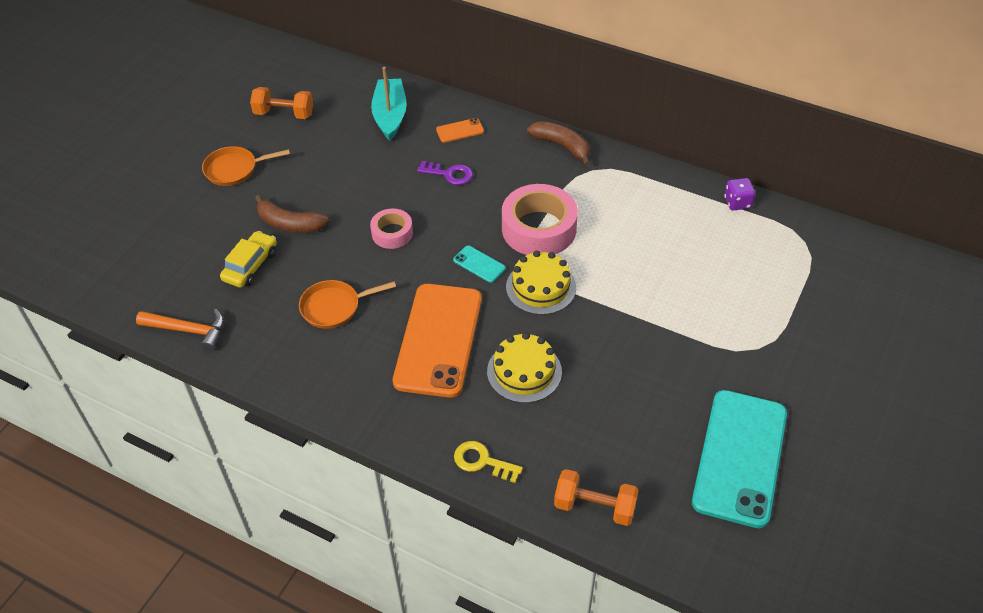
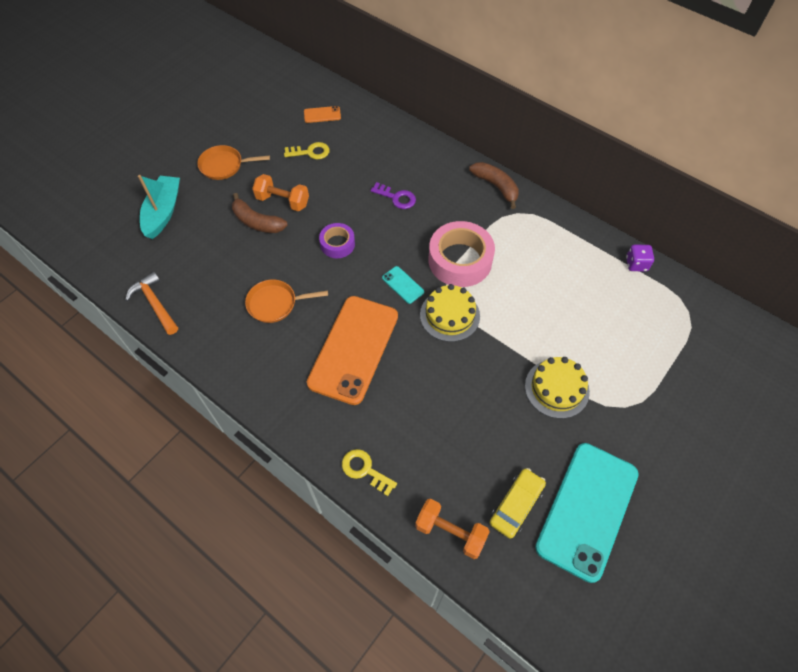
camera: 10 degrees right, 10 degrees up
(188, 330) = (155, 304): orange hammer -> orange hammer turned 150 degrees counterclockwise
(250, 265) = (217, 254): yellow car -> yellow car (516, 505)
(284, 114) = (275, 122): orange dumbbell -> orange dumbbell (282, 201)
(335, 140) = (310, 152): none -> yellow key
(390, 116) = (360, 137): turquoise boat -> turquoise boat (163, 212)
(392, 233) = (337, 244): pink tape -> purple tape
(460, 131) = (414, 159): orange phone -> orange phone (322, 115)
(524, 371) = (418, 392): yellow cake -> yellow cake (557, 388)

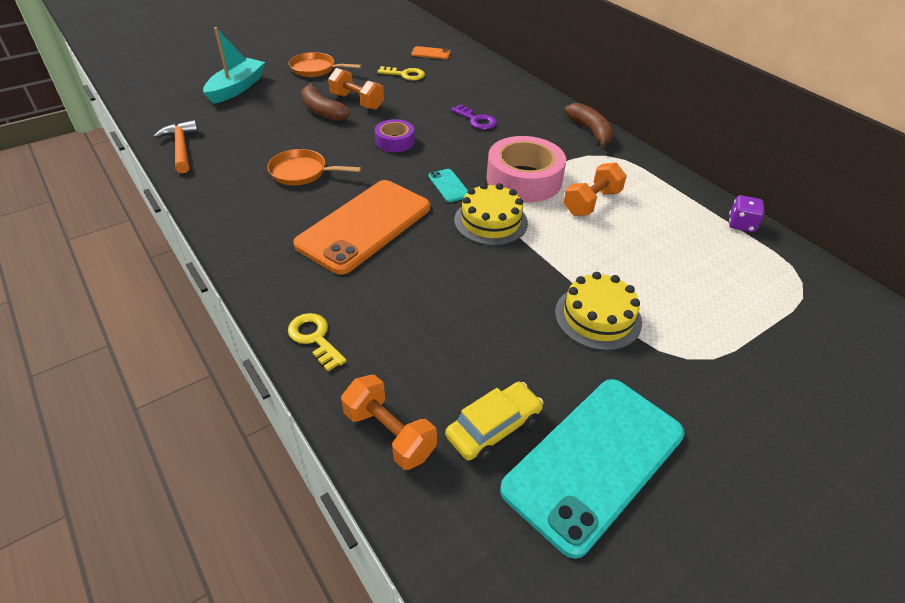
camera: 15 degrees right, 15 degrees down
(520, 272) = (592, 202): none -> orange dumbbell

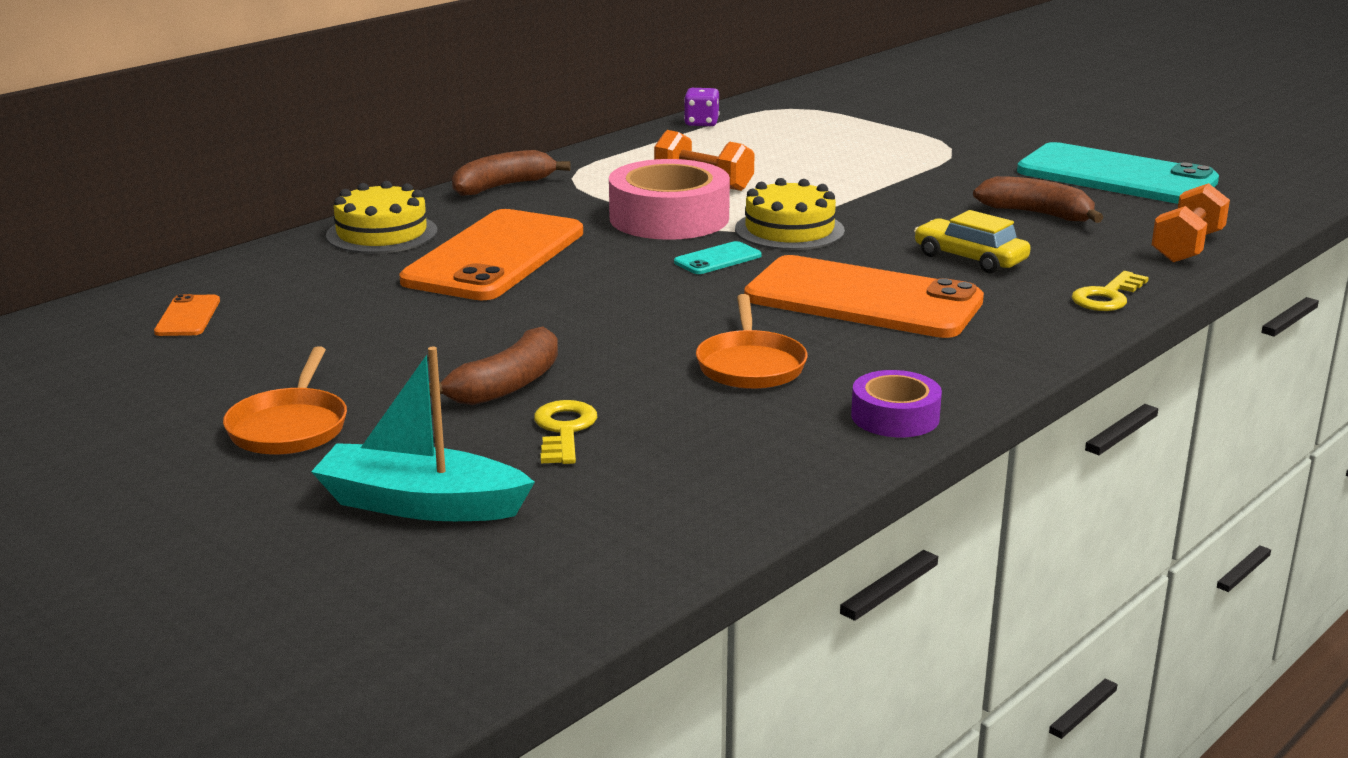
camera: 100 degrees left, 20 degrees down
(181, 148) = (737, 500): orange hammer -> none
(357, 102) = (453, 358): orange dumbbell -> none
(395, 141) = (601, 308): purple tape -> purple tape (895, 416)
(405, 75) = (309, 330): yellow key -> yellow key (564, 430)
(476, 120) = (494, 256): purple key -> orange phone
(493, 427) = (1126, 210): yellow car -> yellow car (970, 258)
(495, 359) = (1037, 214): none -> brown banana
(598, 317) = (927, 177): yellow cake -> yellow cake (382, 233)

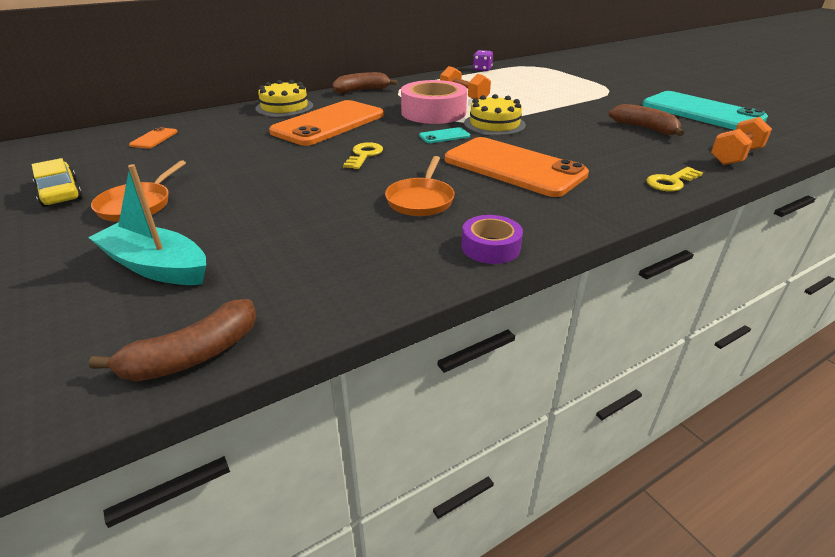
camera: 15 degrees right, 10 degrees up
(507, 385) = (273, 195): brown banana -> brown banana (193, 355)
(564, 430) = (281, 228): yellow key -> yellow key (364, 155)
(970, 258) = (592, 150): yellow car -> yellow car (60, 193)

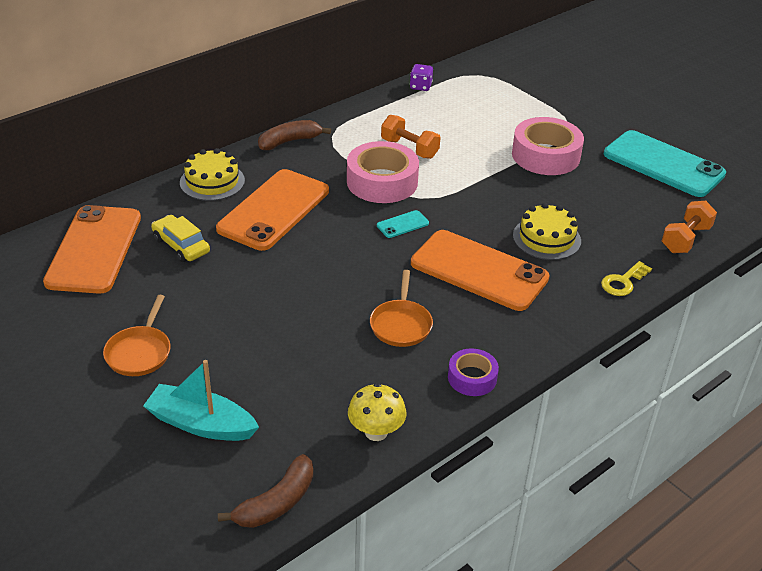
camera: 10 degrees left, 5 degrees up
(60, 193) = (52, 341): yellow car -> yellow car (181, 245)
(154, 138) = (94, 249): orange phone -> orange phone, size x2.49
(358, 289) = (376, 432): none -> yellow mushroom
(364, 155) = (329, 262): yellow key -> none
(494, 124) = (451, 200): yellow cake -> yellow cake (546, 238)
(587, 104) = (545, 155): none -> pink tape
(645, 128) = (604, 198): brown banana -> none

